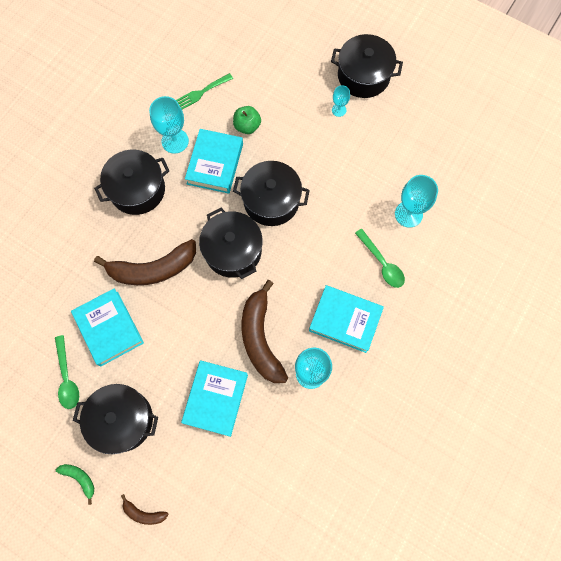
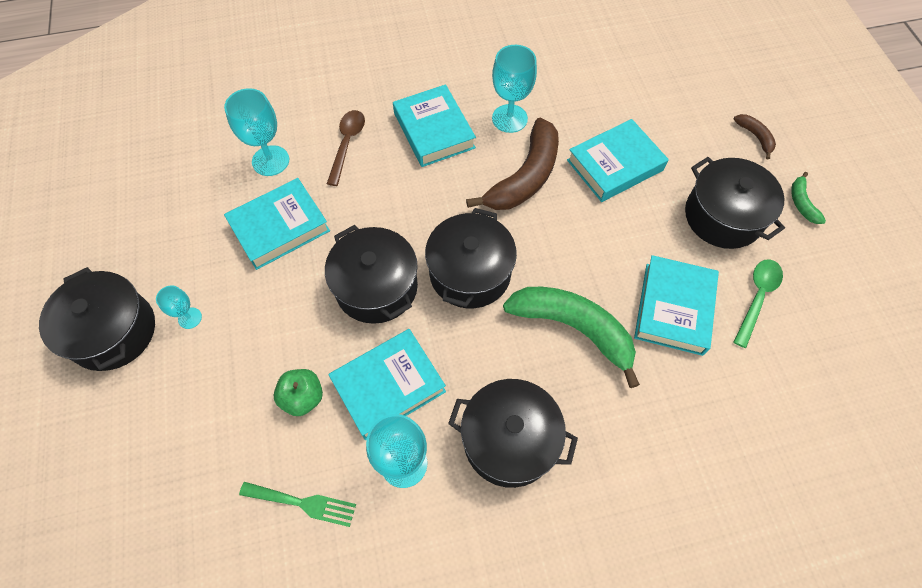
camera: 135 degrees left, 10 degrees down
(153, 269) = (573, 328): brown banana -> green banana
(355, 185) = (279, 227): none -> turquoise book
(382, 263) = (347, 144): green spoon -> brown spoon

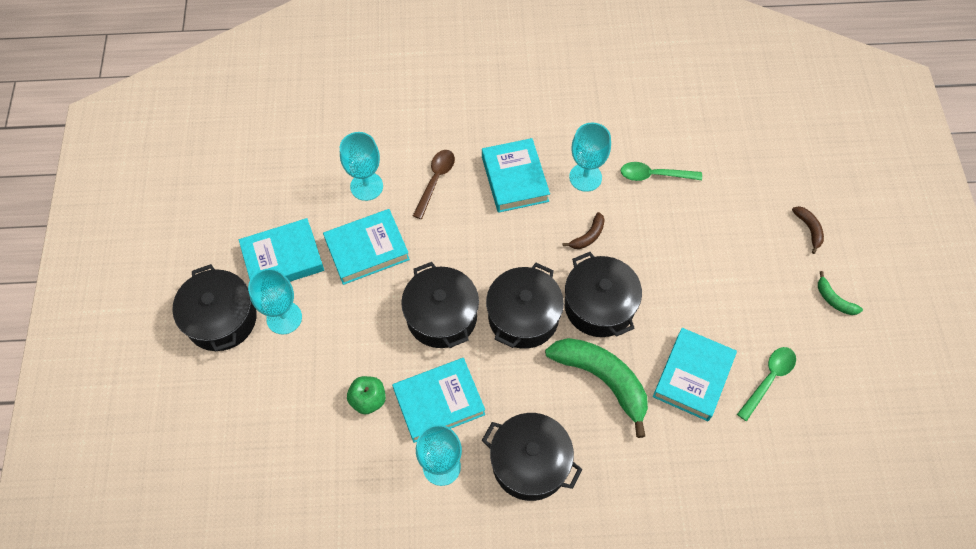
camera: 10 degrees right, 0 degrees up
(190, 318) = (284, 318): turquoise goblet -> turquoise goblet, size x1.82
(303, 503) = (358, 483): green fork -> none
(525, 177) = (588, 236): brown banana -> brown banana, size x0.45
(581, 106) = (654, 175): none -> green spoon
(615, 165) = (672, 237): turquoise book -> turquoise book (283, 258)
(723, 216) = (758, 301): black pot -> black pot (599, 306)
(801, 203) = (834, 300): green banana -> green banana turned 45 degrees counterclockwise

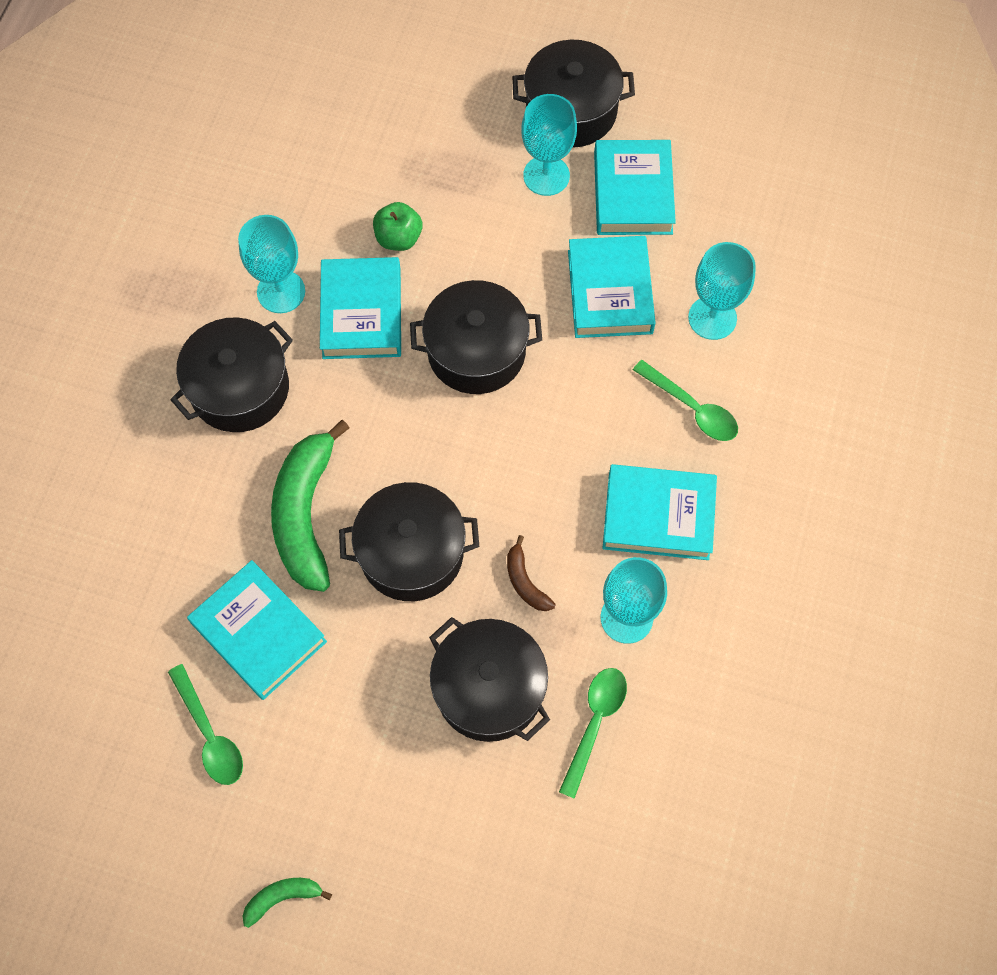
camera: 110 degrees right, 5 degrees up
(435, 180) = (692, 408): brown spoon -> green spoon
(523, 316) = (435, 449): black pot -> black pot (489, 688)
(602, 380) = (306, 514): green banana -> green banana turned 120 degrees clockwise
(809, 229) = (411, 924): brown banana -> none

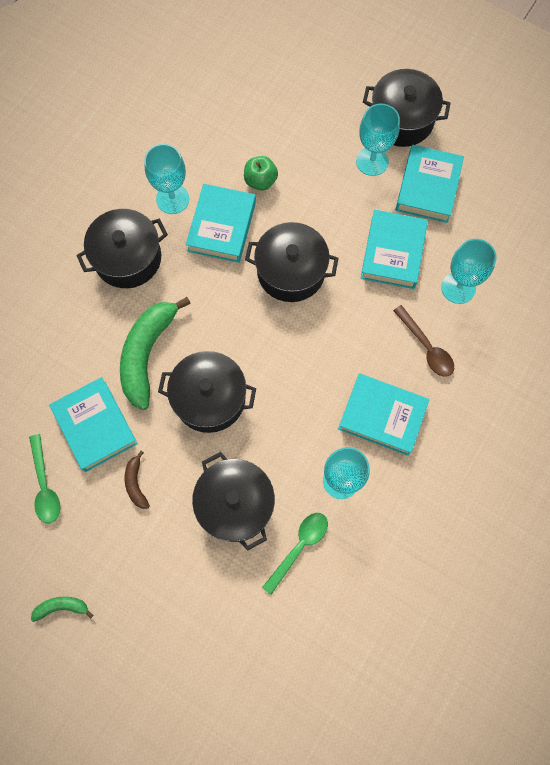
camera: 15 degrees right, 5 degrees up
(525, 581) = (280, 438): brown banana -> brown banana (136, 483)
(692, 408) = (426, 347): green spoon -> brown spoon

